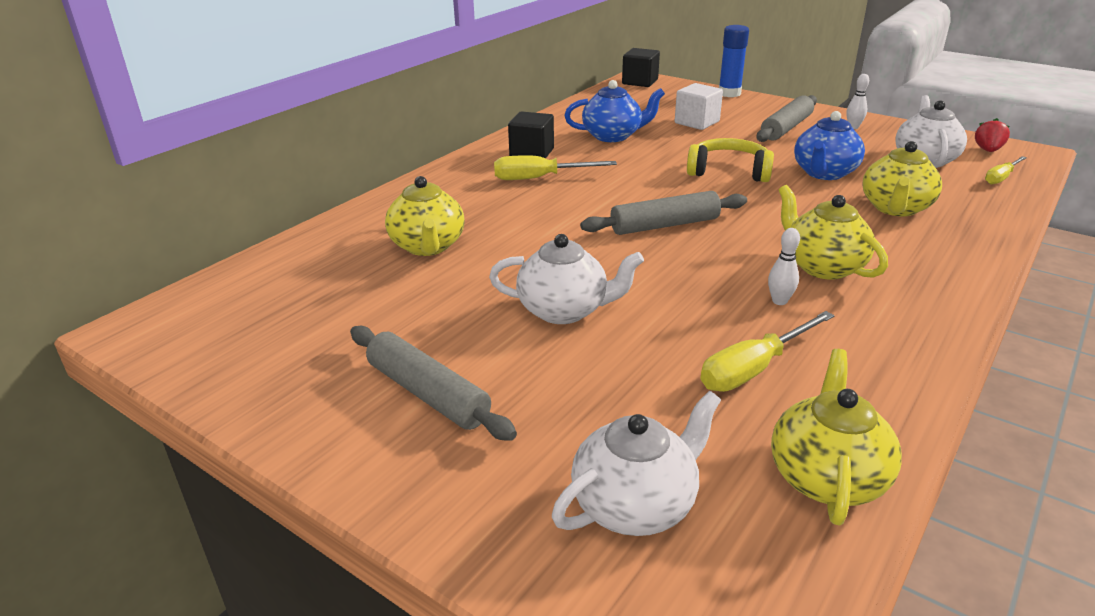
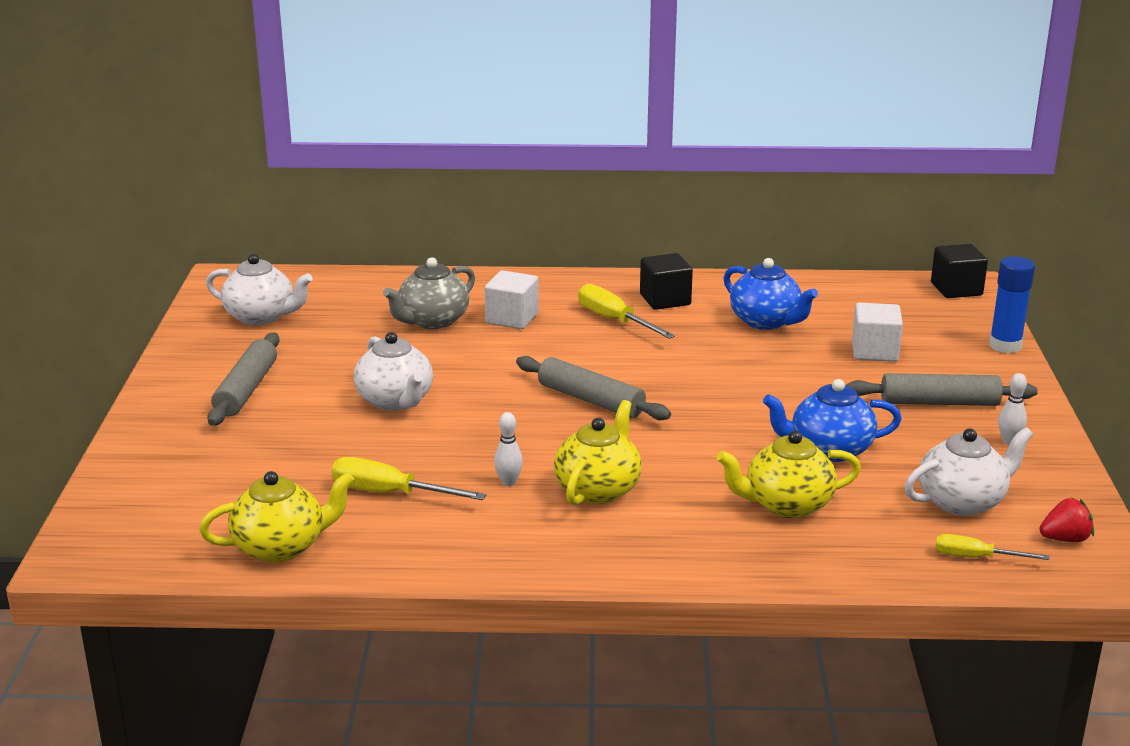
camera: 55 degrees right, 5 degrees down
(428, 246) = (432, 321): yellow teapot -> grey teapot
(477, 213) = (512, 318): none -> white cube
(636, 504) = (197, 488): white teapot -> white teapot (261, 317)
(729, 171) = (758, 400): yellow headphones -> none

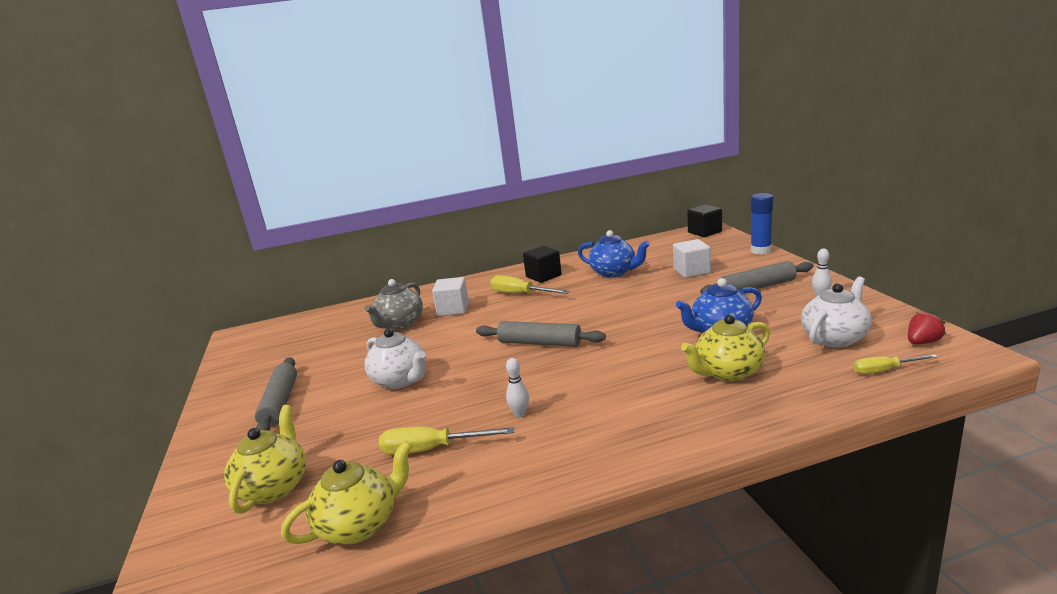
camera: 15 degrees left, 5 degrees down
(261, 317) = (274, 351): white teapot -> none
(598, 489) = (589, 400): yellow teapot -> yellow teapot (274, 487)

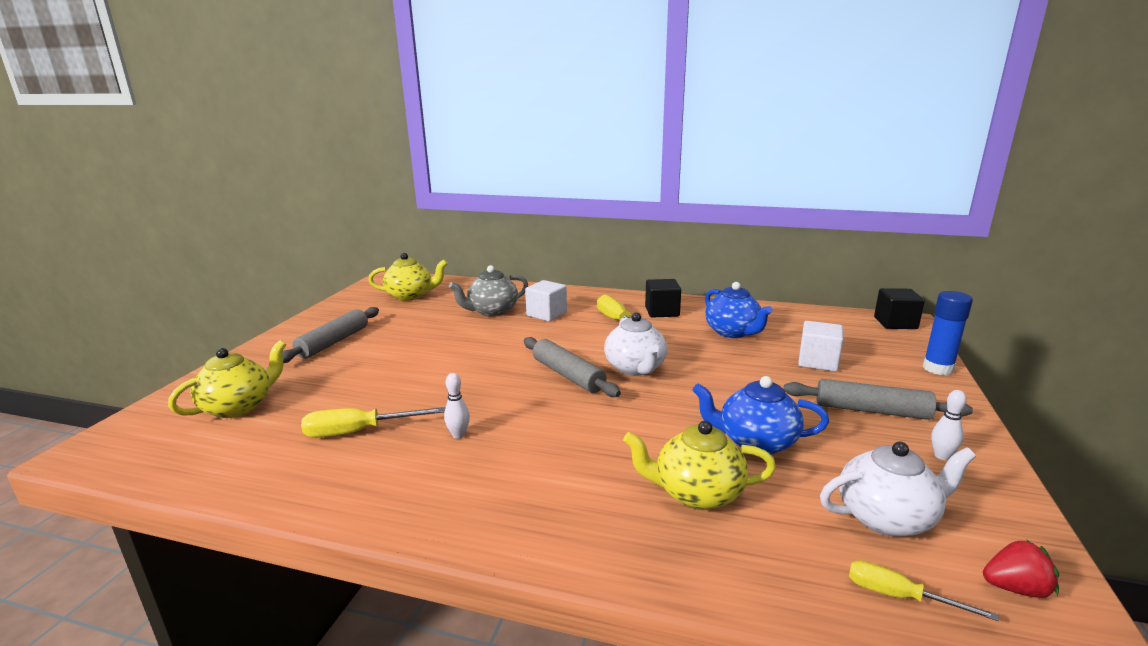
camera: 30 degrees right, 0 degrees up
(360, 525) = (233, 468): yellow teapot -> yellow teapot (411, 296)
(401, 380) = (425, 360): white teapot -> white teapot (635, 368)
(432, 449) = (359, 432): yellow screwdriver -> yellow screwdriver turned 45 degrees counterclockwise

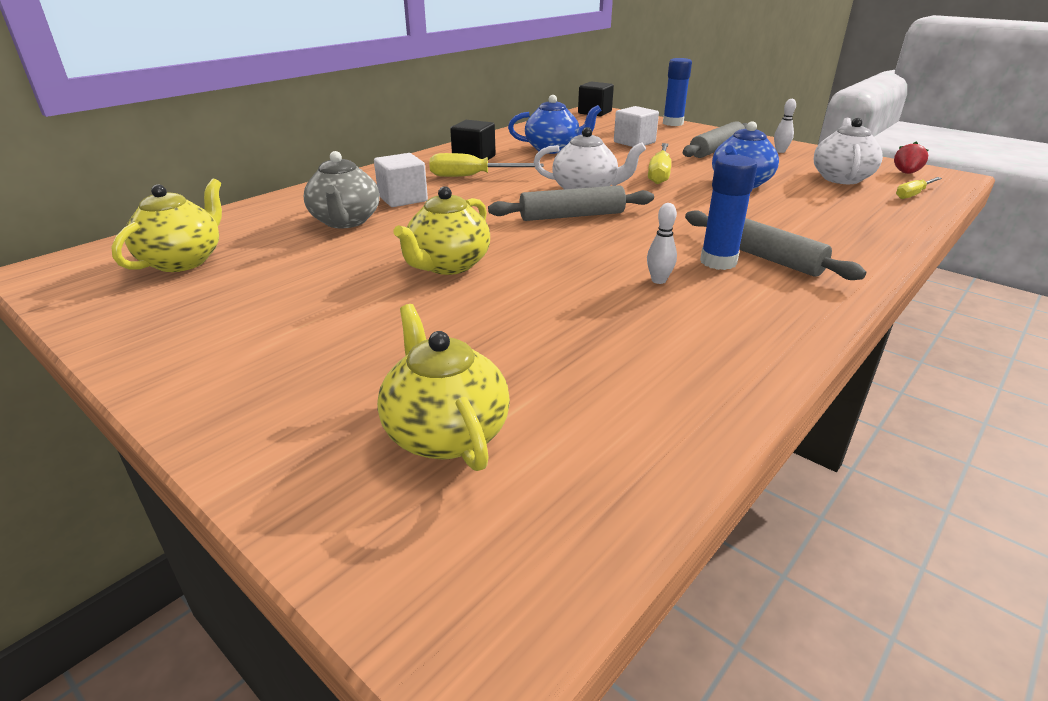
camera: 65 degrees left, 10 degrees up
(334, 342) = (284, 335): grey rolling pin -> grey rolling pin (764, 256)
(359, 432) = (610, 335): yellow screwdriver -> yellow screwdriver (659, 174)
(515, 457) = (718, 262): none -> blue glue stick
(696, 493) = (800, 213): yellow teapot -> yellow teapot (448, 265)

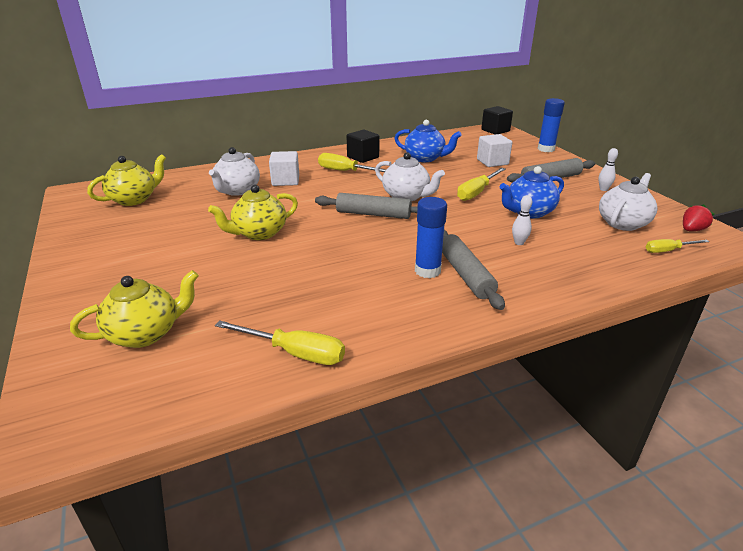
camera: 25 degrees right, 0 degrees up
(345, 221) = (237, 191): grey teapot -> white teapot
(445, 433) = (146, 333): yellow teapot -> yellow teapot turned 60 degrees clockwise
(658, 280) = (370, 274): white bowling pin -> white bowling pin (519, 243)
(692, 393) = (295, 353): none -> yellow screwdriver

